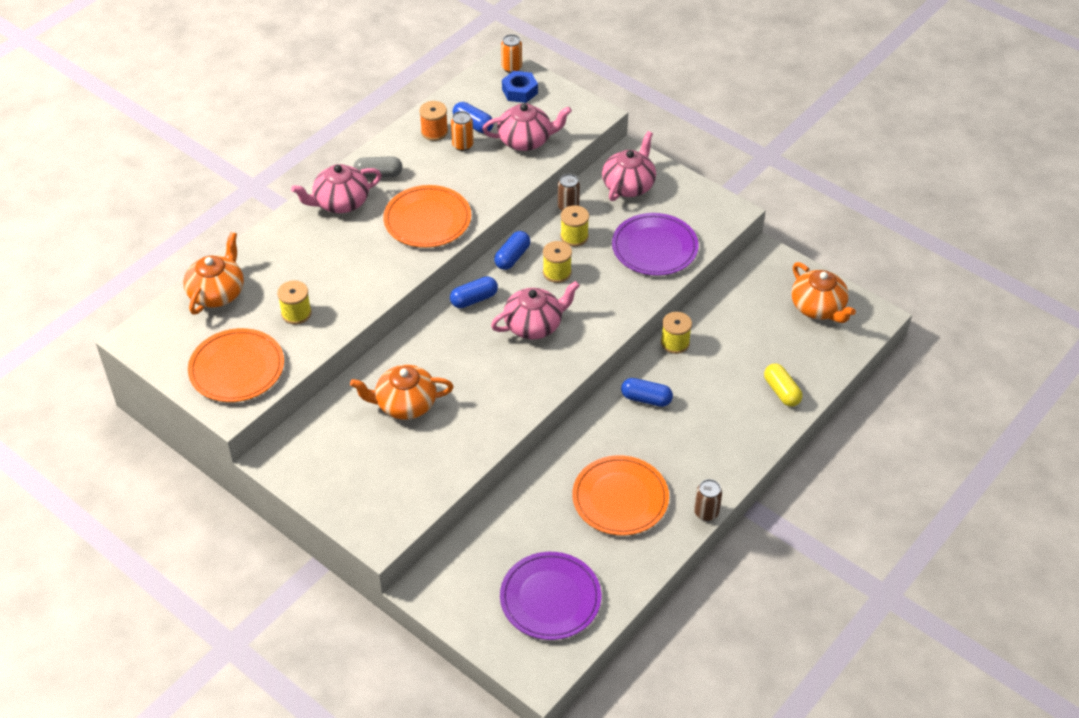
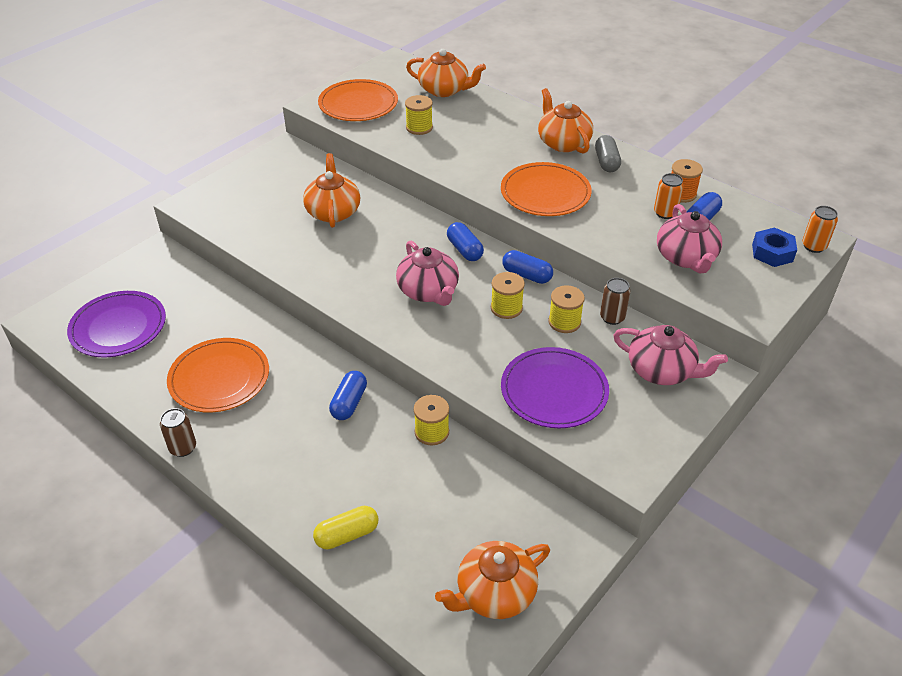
camera: 90 degrees right, 5 degrees down
(340, 202) = (563, 143): pink teapot -> orange teapot

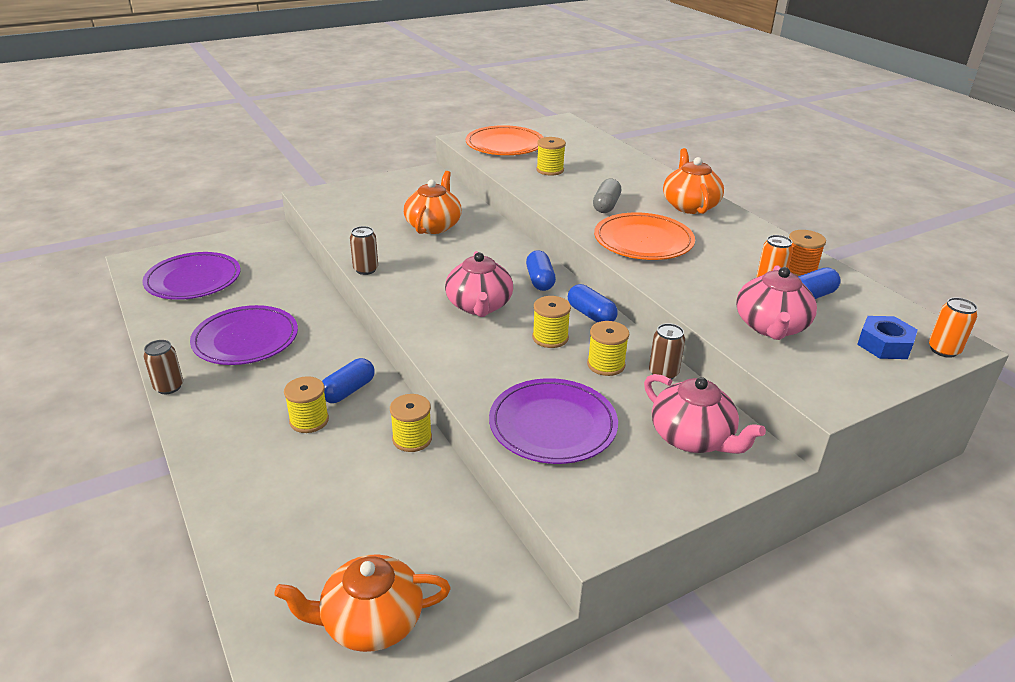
camera: 20 degrees right, 10 degrees down
(219, 378) = (246, 339): orange plate -> purple plate
(302, 279) = (366, 269): none -> brown can
(334, 442) = (309, 420): none -> yellow spool
(347, 535) = (258, 510): yellow capsule -> none
(444, 90) = (595, 148): orange teapot -> none
(606, 162) = (728, 229): grey capsule -> grey capsule (606, 205)

